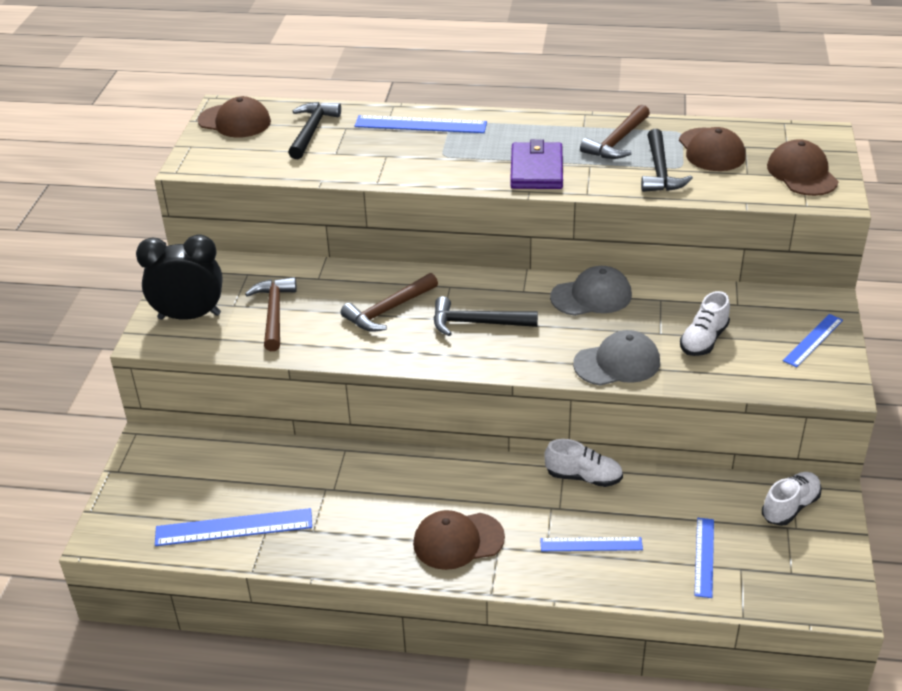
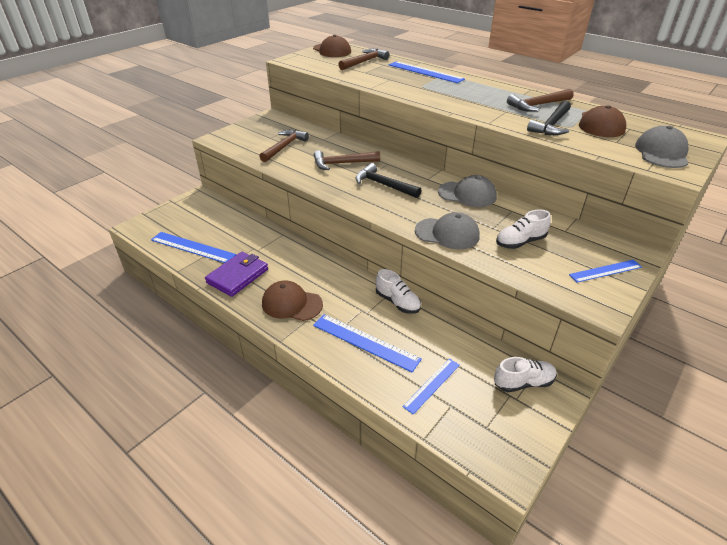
camera: 30 degrees right, 0 degrees up
(189, 316) = (245, 135): black clock -> none
(312, 131) = (364, 62): black hammer -> brown hammer
(536, 170) = (469, 105): purple wallet -> purple wallet (237, 276)
(591, 544) = (365, 342): blue ruler -> blue ruler, size x1.58
(802, 173) = (661, 152): brown cap -> grey cap

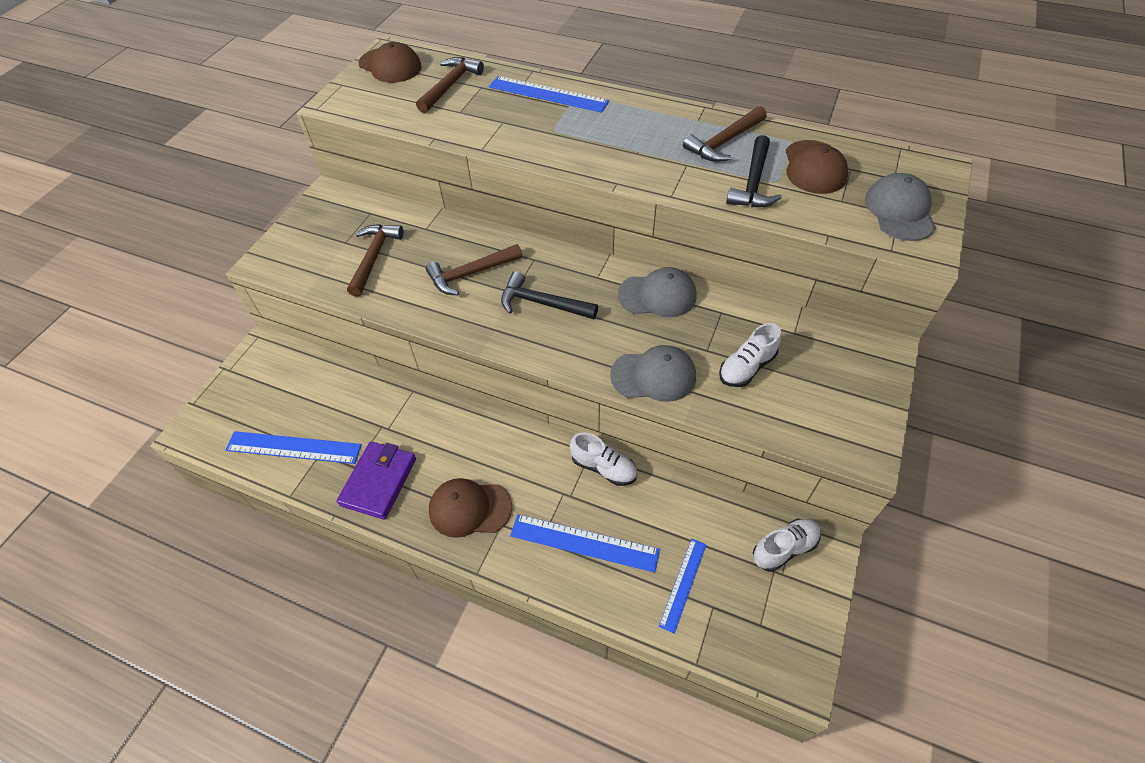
camera: 15 degrees left, 15 degrees up
(605, 271) = (856, 391): blue ruler -> none

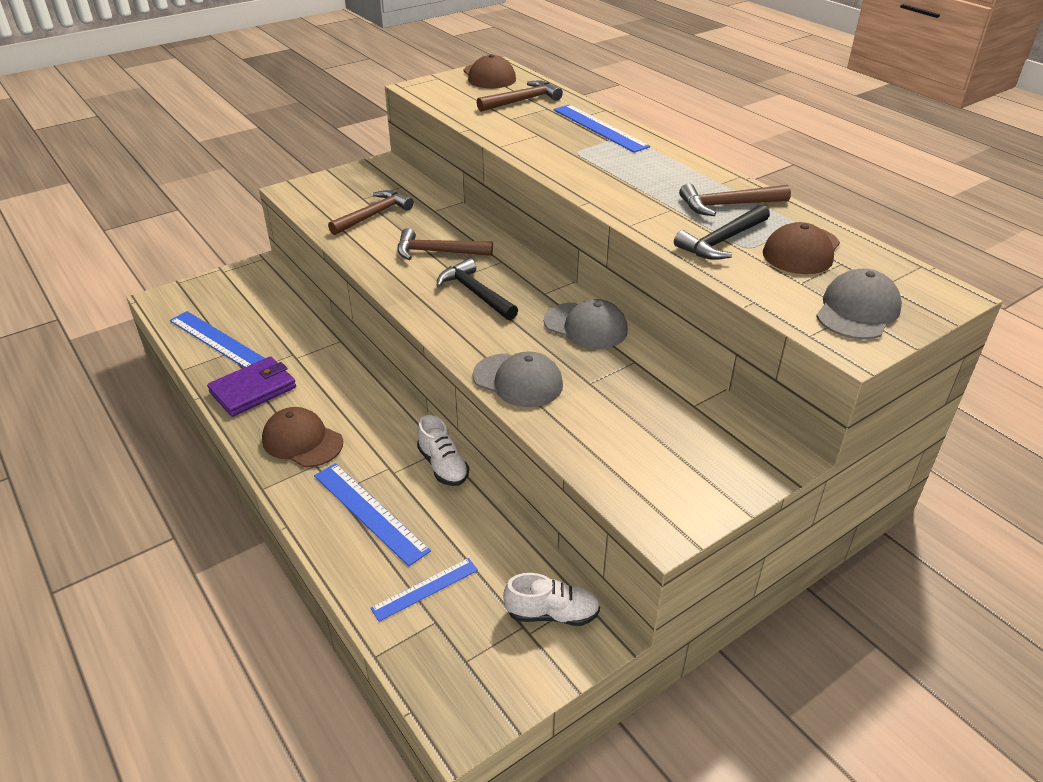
camera: 30 degrees right, 15 degrees down
(746, 367) = (614, 411): white shoe -> none

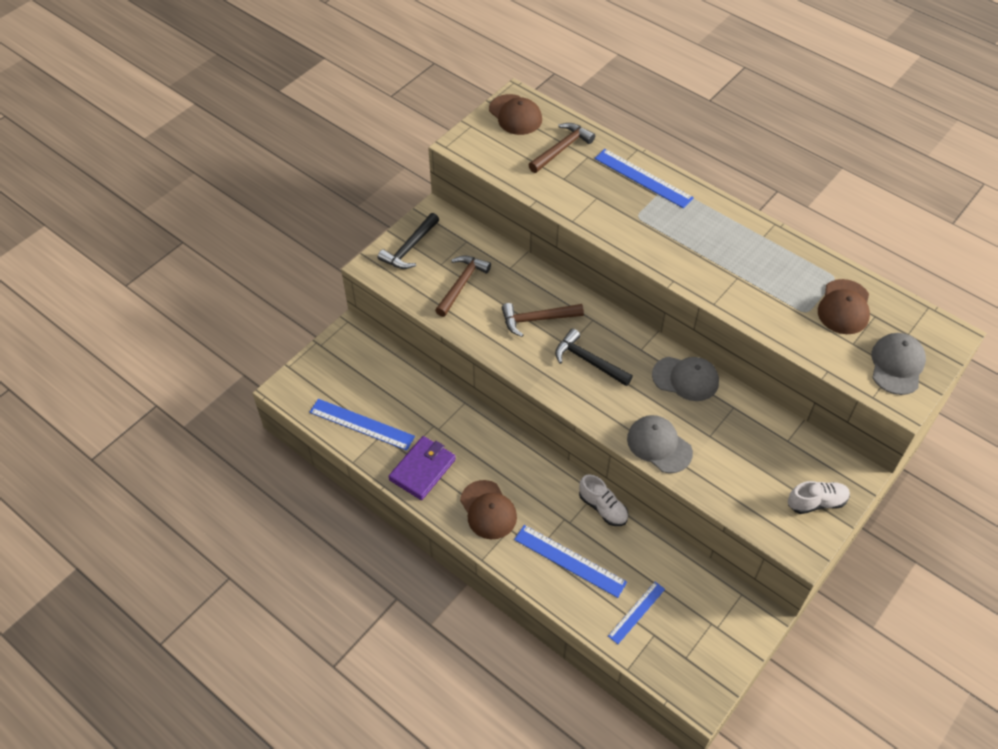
camera: 15 degrees left, 15 degrees up
(302, 441) = (488, 510): brown cap -> brown cap turned 135 degrees counterclockwise
(518, 380) = (659, 445): grey cap -> grey cap turned 150 degrees counterclockwise
(552, 614) = (726, 610): white shoe -> white shoe (816, 502)
(722, 241) = (786, 309): black hammer -> black hammer (409, 248)
(727, 205) = (777, 264): brown hammer -> none

